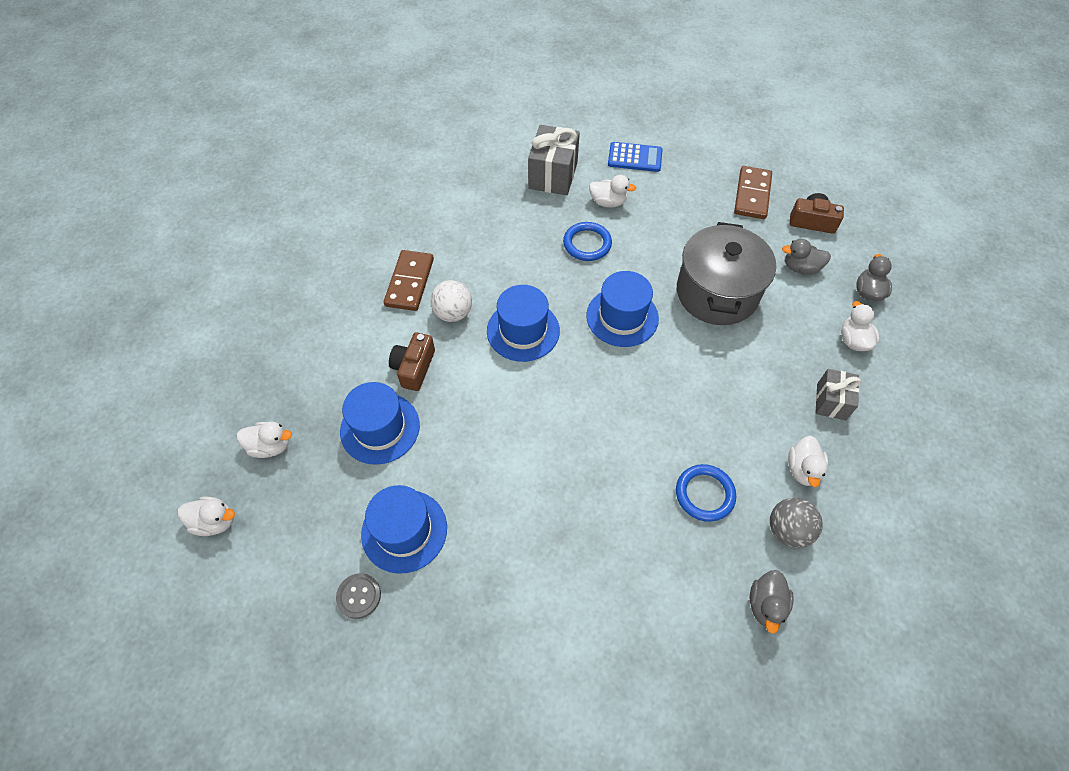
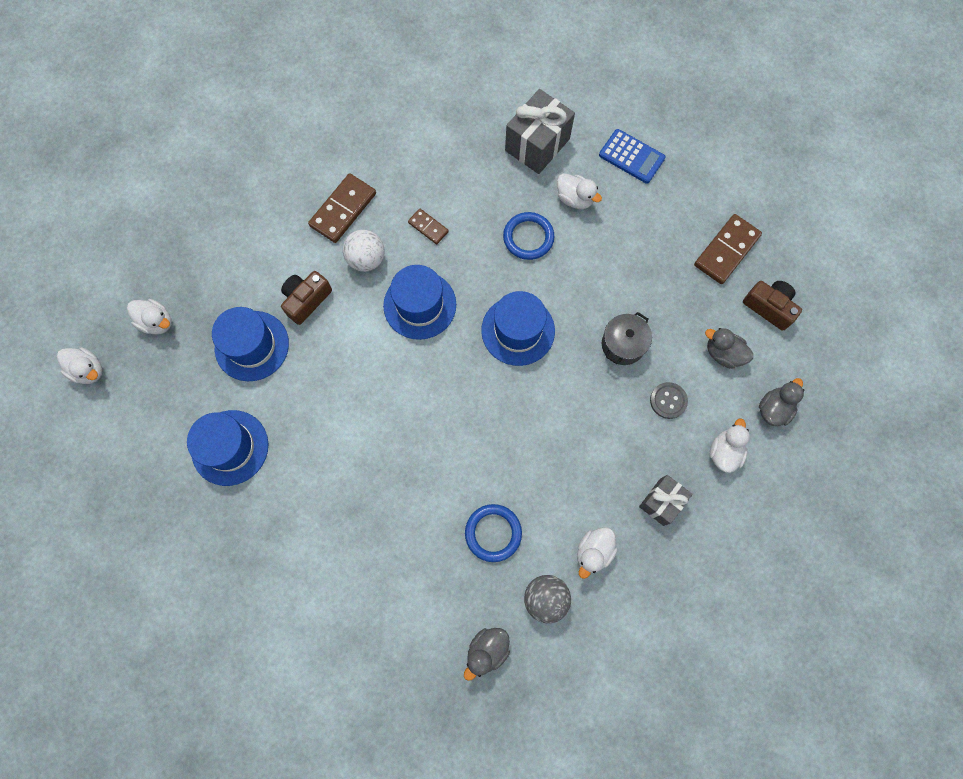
camera: 25 degrees right, 15 degrees up
(359, 596) = (171, 485): grey button -> grey button (668, 401)
(495, 267) = (428, 227): none -> brown domino
(717, 293) = (623, 344): grey pot -> grey pot, size x0.51

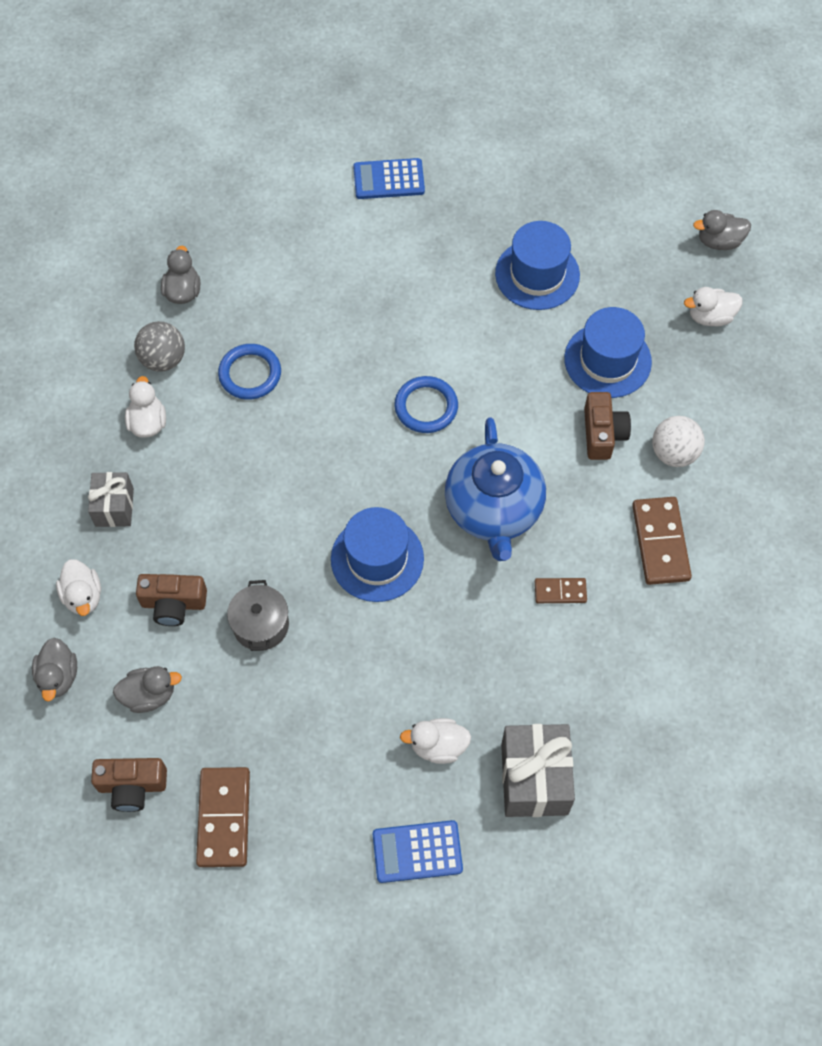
camera: 140 degrees right, 10 degrees down
(88, 370) = (719, 241): white duck -> grey duck
(251, 624) = (389, 179): none -> blue calculator
(366, 259) = (587, 513): white ball -> white ball (674, 453)
(420, 305) = (494, 510): blue hat -> blue teapot
(528, 237) = (449, 662): blue ring -> blue ring (426, 407)
(668, 401) = (173, 604): grey button -> brown camera

